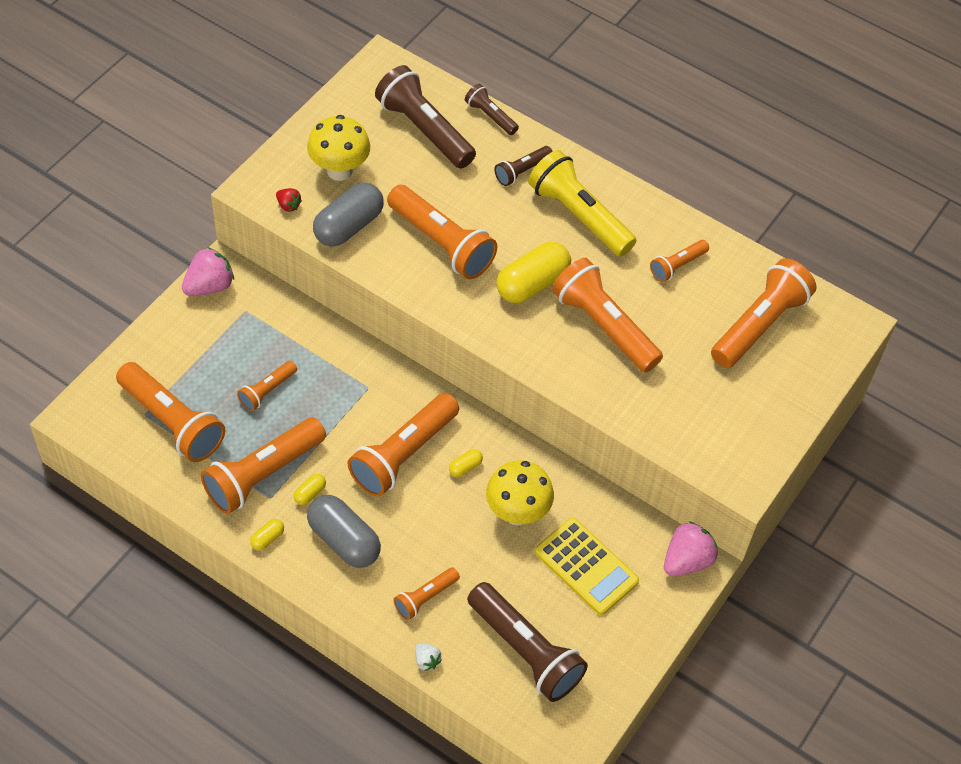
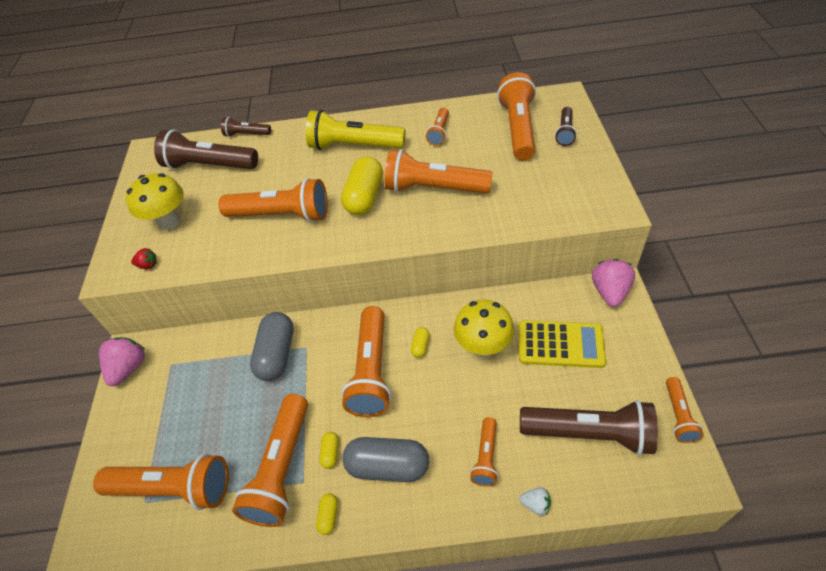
camera: 30 degrees left, 5 degrees down
(267, 391) = (233, 406): orange flashlight -> orange flashlight (678, 415)
(348, 226) = (205, 248): grey capsule -> grey capsule (277, 354)
(522, 171) = (295, 147): brown flashlight -> brown flashlight (565, 132)

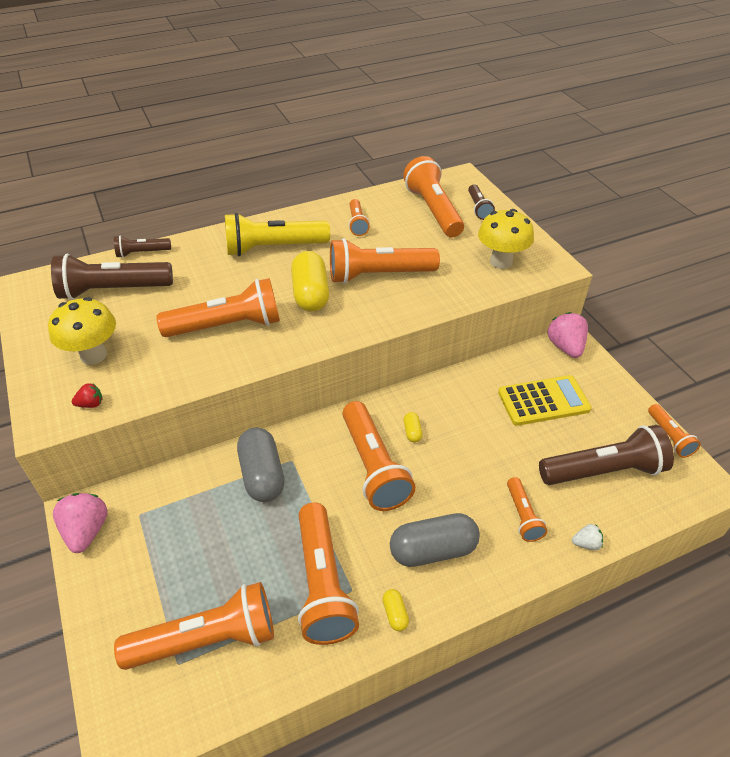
camera: 25 degrees left, 5 degrees down
(330, 453) = (368, 554): yellow capsule -> none
(483, 347) = (474, 419): yellow mushroom -> yellow mushroom (501, 262)

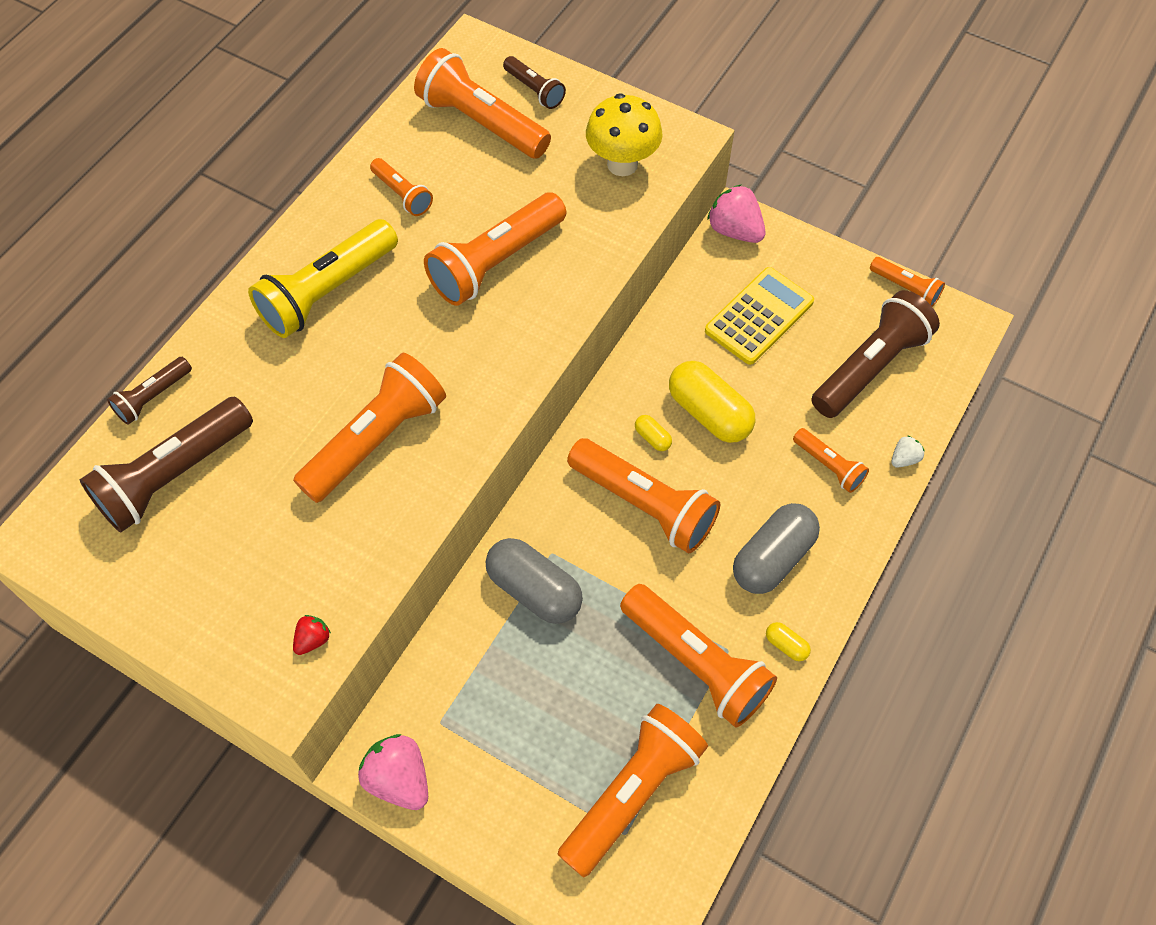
camera: 35 degrees left, 15 degrees up
(93, 355) = (247, 578): yellow mushroom -> none
(310, 294) = (437, 336): yellow capsule -> yellow capsule (709, 413)

